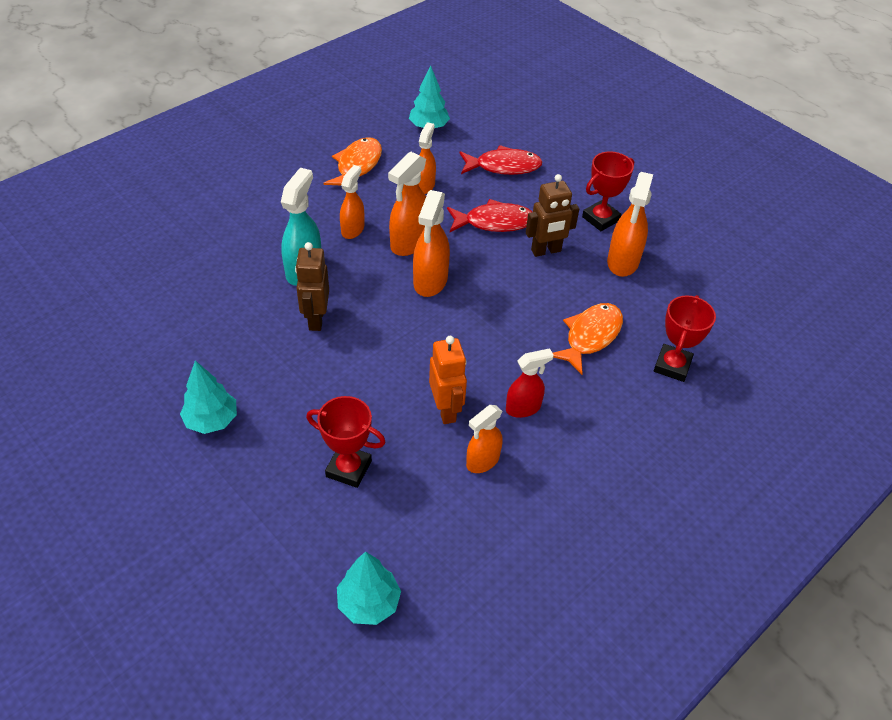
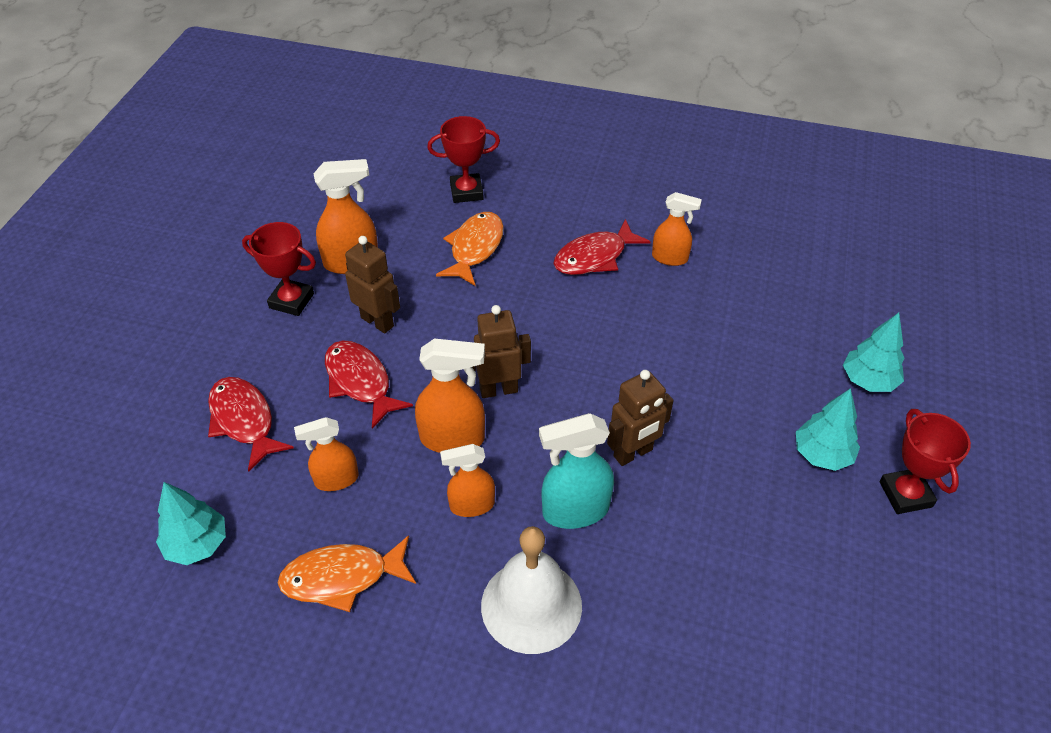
camera: 120 degrees left, 0 degrees up
(267, 223) = (531, 605): none -> white bell
(348, 469) = (761, 331): red trophy -> red trophy (905, 494)
(369, 603) = (843, 262): turquoise tree -> turquoise tree (868, 381)
(430, 281) = (498, 389): orange spray bottle -> brown robot
(446, 410) = (644, 301): orange robot -> none
(523, 408) = (594, 257): red spray bottle -> red fish
(590, 336) = (475, 248): orange fish -> orange fish turned 105 degrees clockwise

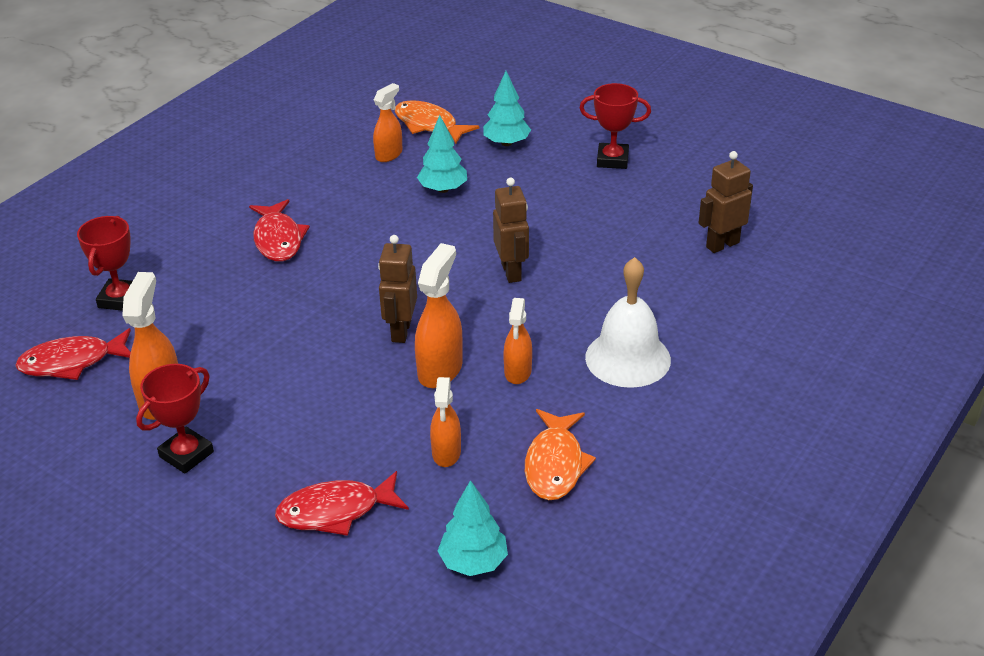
camera: 70 degrees left, 10 degrees down
(360, 382) = (336, 419): red fish -> red fish (72, 362)
(377, 321) = (262, 394): brown robot -> brown robot (722, 244)
(475, 248) = (209, 310): orange fish -> orange fish (429, 125)
(575, 510) = (551, 316): turquoise spray bottle -> none
(670, 258) = (312, 198): orange spray bottle -> orange spray bottle (389, 154)
(822, 455) = (561, 184): turquoise tree -> turquoise tree (443, 189)

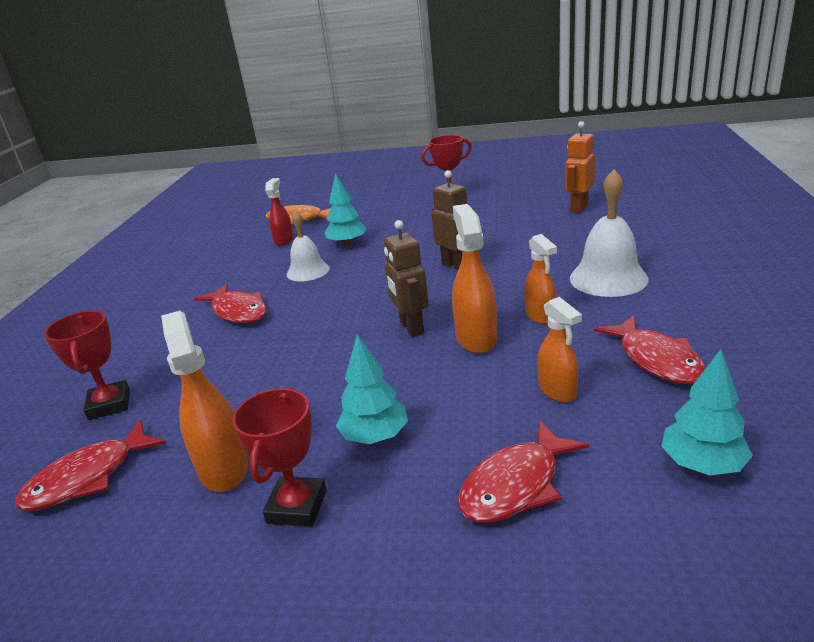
camera: 25 degrees left, 10 degrees down
(375, 213) = (308, 271): none -> white bell
(389, 154) = (284, 240): orange spray bottle -> red spray bottle
(506, 143) = (366, 211): turquoise tree -> turquoise tree (375, 436)
(555, 464) = (656, 359): orange fish -> red fish
(722, 244) = (578, 207): brown robot -> orange robot

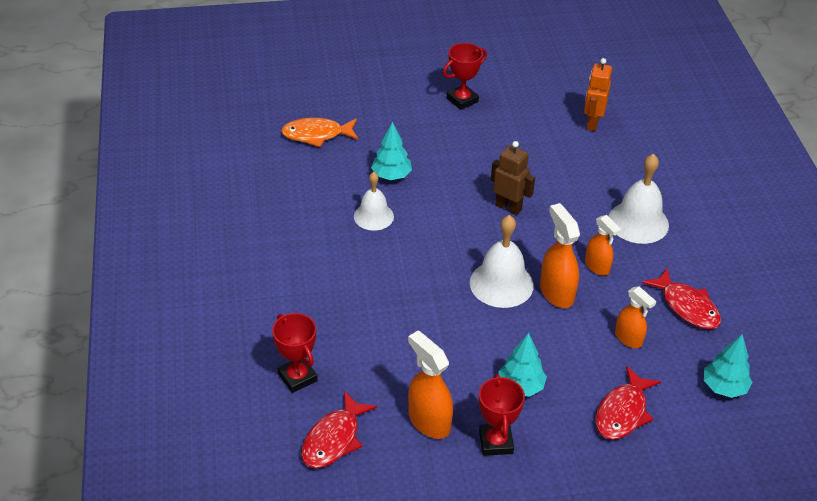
camera: 20 degrees left, 15 degrees up
(238, 311) = (338, 271): red fish -> none
(284, 240) = (321, 170): red spray bottle -> none
(411, 328) = (501, 284): brown robot -> white bell

